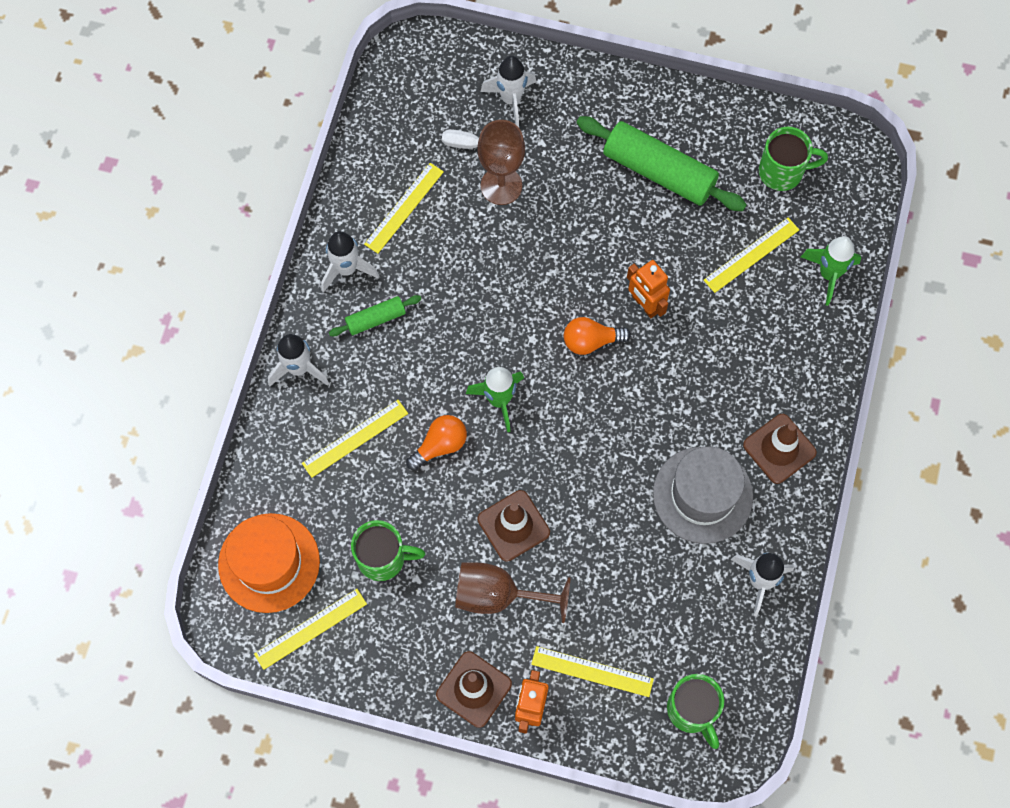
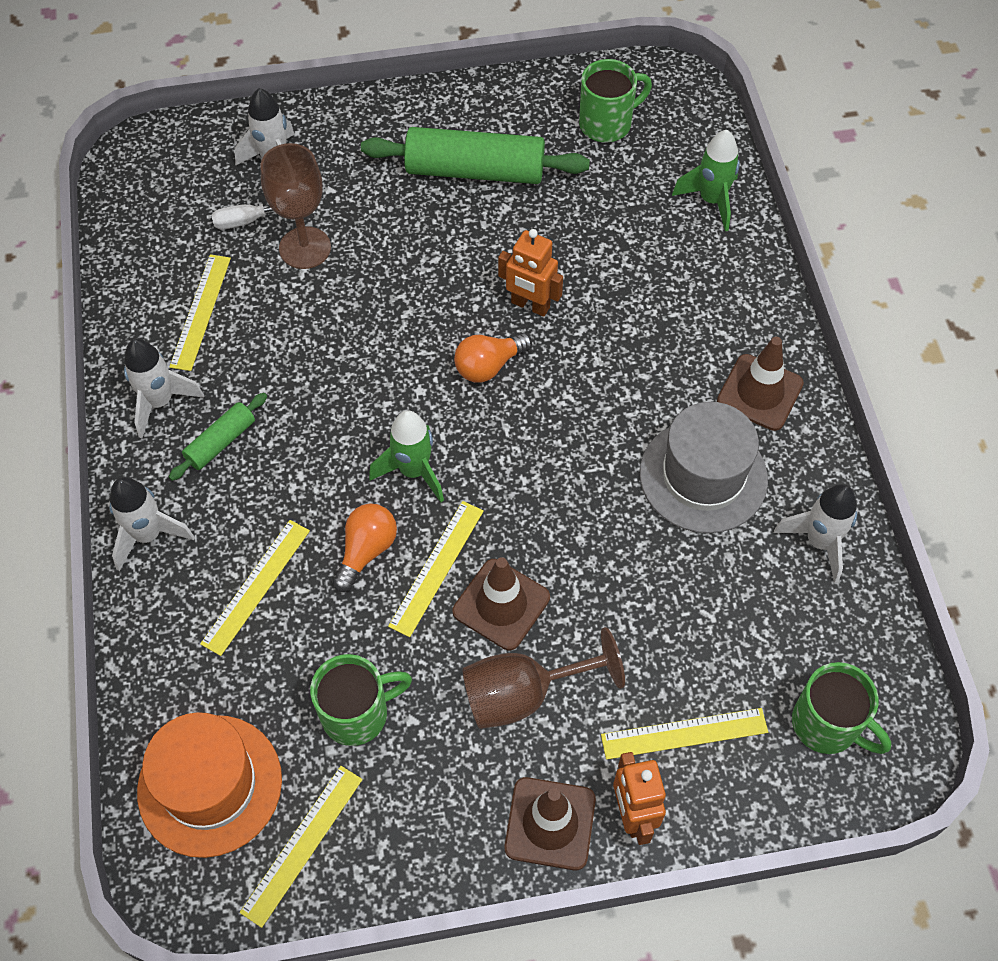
camera: 25 degrees left, 10 degrees down
(751, 255) = (619, 213): yellow ruler -> yellow ruler (437, 567)

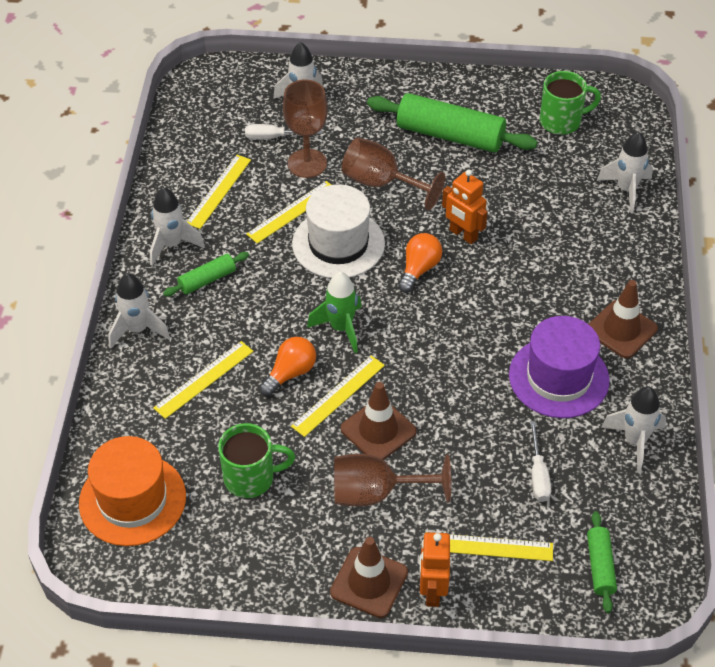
camera: 15 degrees right, 10 degrees down
(302, 844) = (186, 553): yellow ruler -> yellow ruler (292, 212)
(376, 352) = (338, 244): none -> white hat
(407, 256) = (381, 184): none -> brown goblet
(489, 366) = (419, 269): orange light bulb -> orange light bulb turned 135 degrees clockwise
(703, 476) = (558, 377): grey hat -> purple hat
(711, 201) = (626, 190): green rocket -> white rocket
(716, 617) = (538, 474): none -> white screwdriver
(827, 725) = (600, 566): green mug -> green rolling pin

